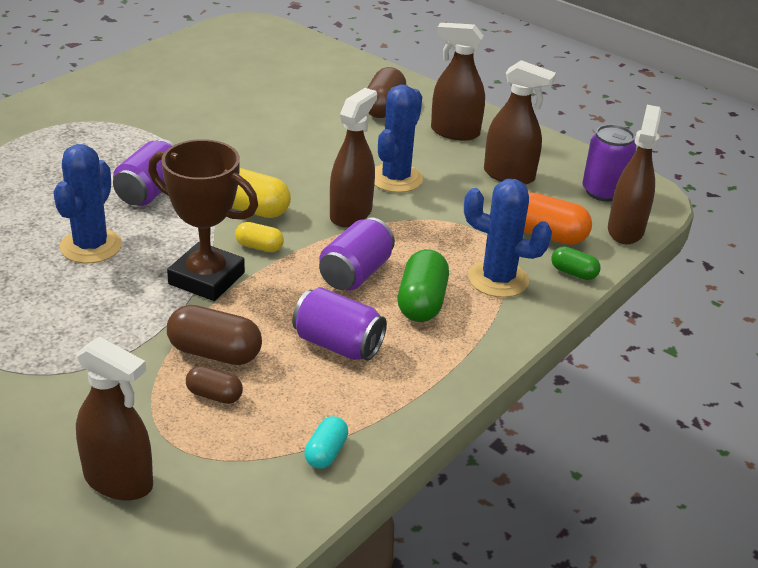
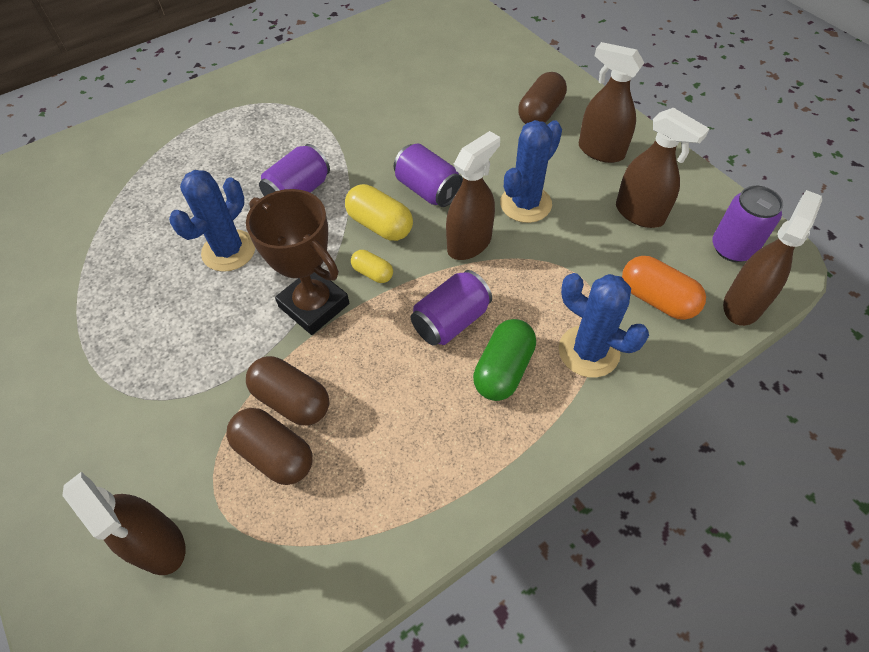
camera: 20 degrees right, 20 degrees up
(214, 395) = (275, 454): brown capsule -> brown capsule, size x1.72
(326, 453) = (352, 552): turquoise capsule -> none
(338, 344) = (406, 410): purple can -> purple can (428, 190)
(573, 273) = (670, 355): green capsule -> none

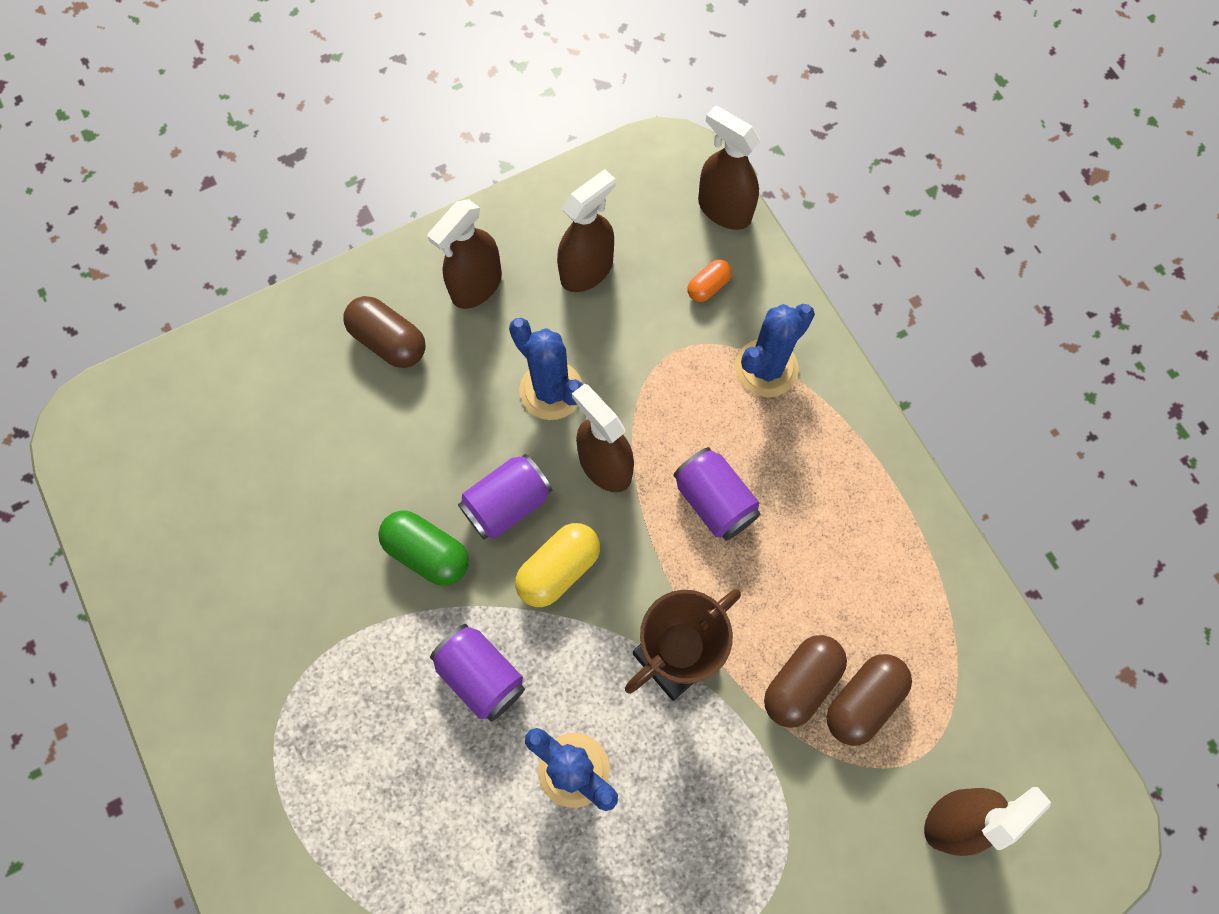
camera: 85 degrees left, 15 degrees up
(373, 273) = (635, 583): yellow capsule -> none
(503, 370) = (781, 456): green capsule -> green capsule (427, 553)
(657, 299) = (708, 286): orange capsule -> orange capsule, size x0.58
(732, 248) = (650, 194): purple can -> none

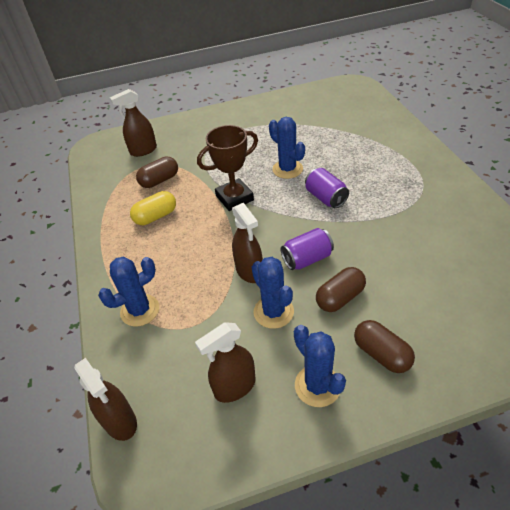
camera: 165 degrees left, 25 degrees down
(427, 553) = (352, 242): green capsule -> none
(476, 286) = (317, 386): brown spray bottle -> blue cactus
(558, 569) = (283, 231): yellow capsule -> yellow capsule (156, 216)
(708, 286) = (154, 364): orange capsule -> none
(714, 501) = (195, 251): purple can -> none
(800, 683) = (183, 187): brown capsule -> brown capsule (340, 298)

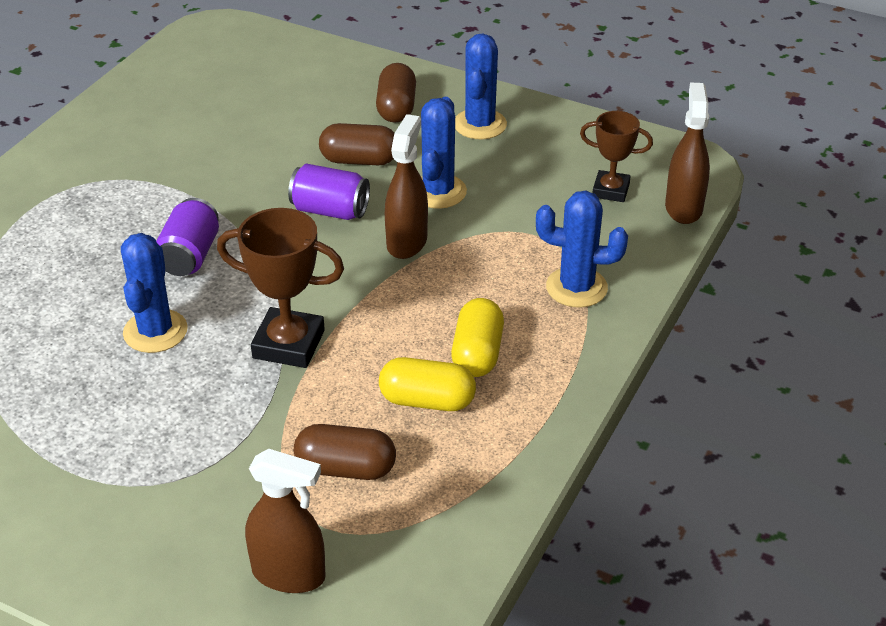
camera: 140 degrees left, 5 degrees down
(155, 246) = (477, 353): none -> yellow capsule
(179, 397) = (610, 190): none -> brown trophy
(234, 387) = (551, 166): brown spray bottle -> none

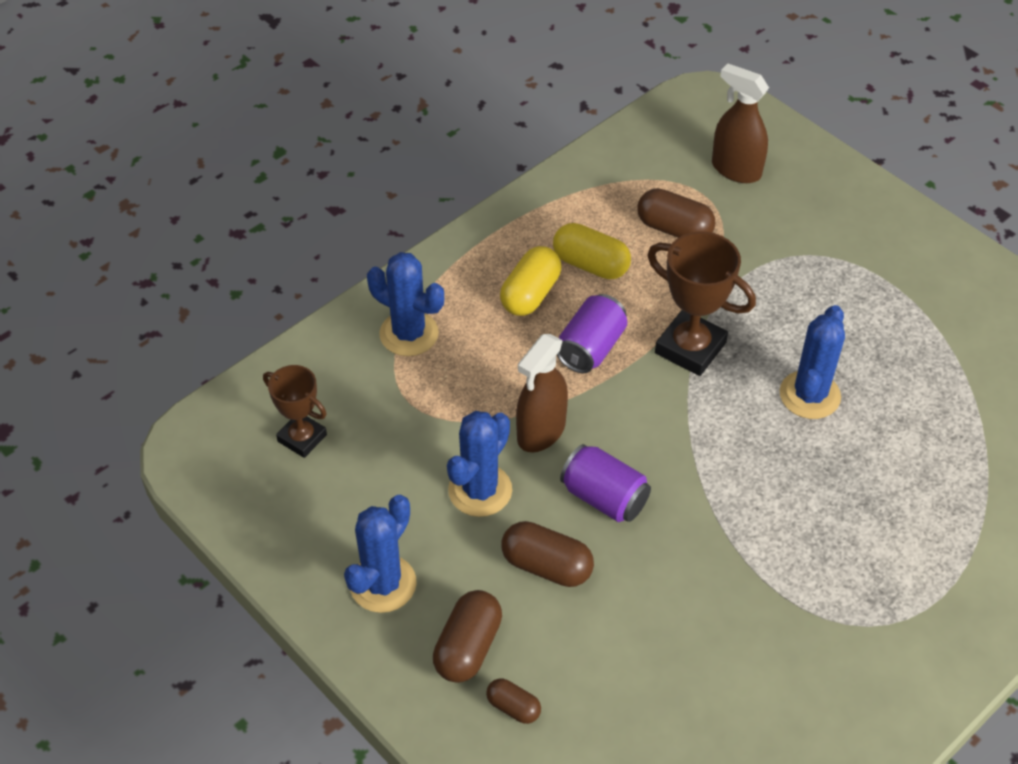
camera: 160 degrees left, 10 degrees up
(190, 256) = (765, 478): purple can -> purple can (591, 348)
(348, 89) = (513, 707): none -> brown capsule
(683, 208) = (247, 394): brown spray bottle -> none

